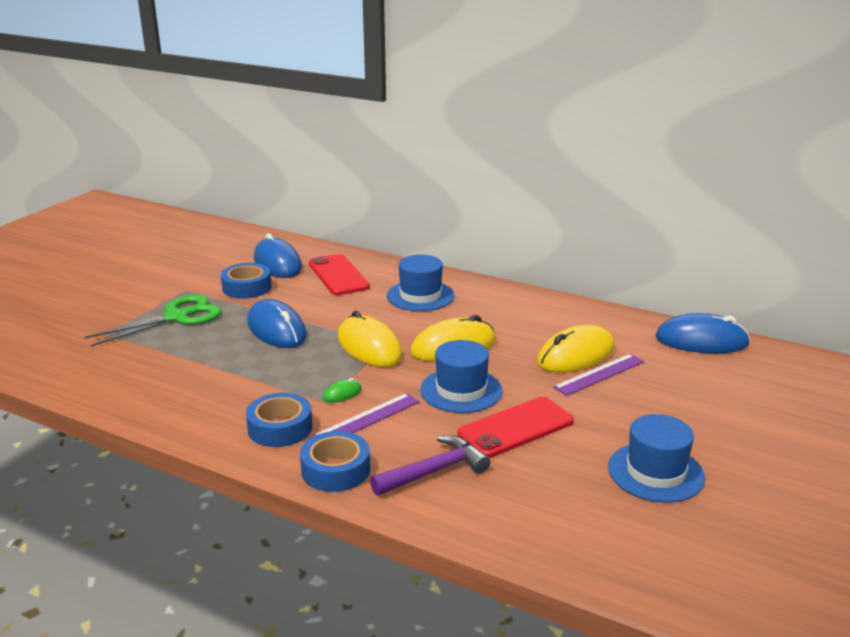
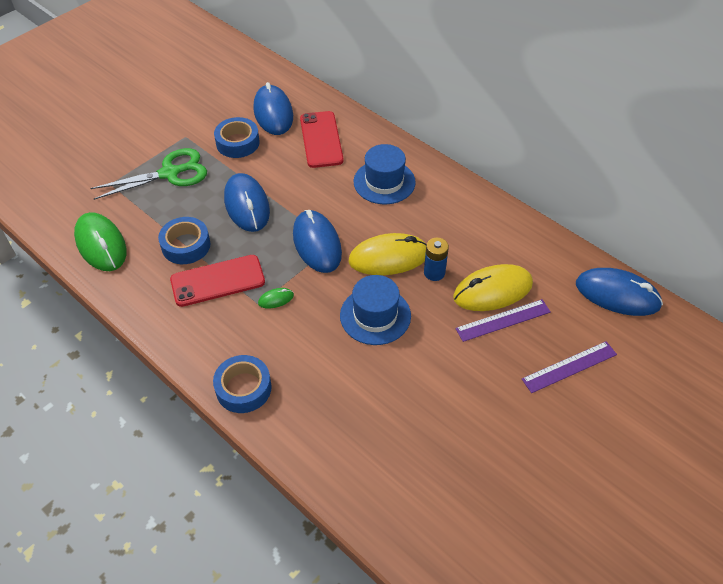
camera: 15 degrees right, 25 degrees up
(111, 380) = (101, 244): none -> green mouse
(280, 428) = (215, 330): blue tape -> blue tape (186, 245)
(367, 419) = (286, 334): purple ruler -> purple ruler (569, 367)
(369, 347) = (317, 244): yellow mouse -> blue mouse
(435, 471) = (320, 407): purple hammer -> none
(507, 351) = (434, 273): none -> blue battery
(516, 428) = (404, 372): red phone -> red phone (218, 281)
(655, 472) = (499, 451): blue hat -> none

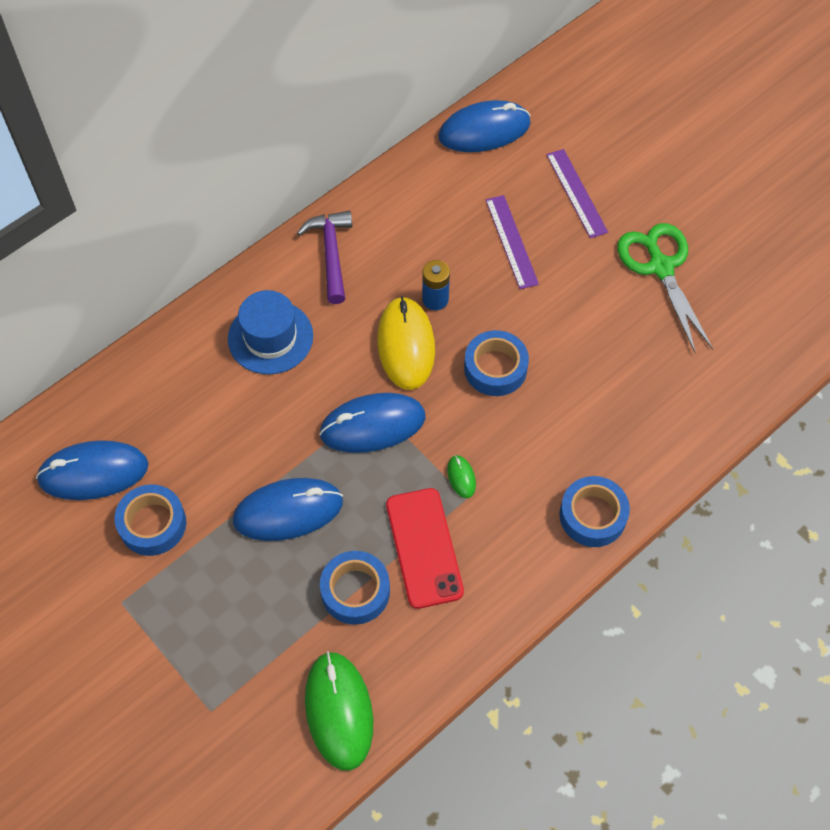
camera: 85 degrees left, 10 degrees up
(101, 244) = (339, 711): green mouse -> green mouse turned 75 degrees counterclockwise
(170, 173) = (203, 621): green scissors -> green scissors (660, 267)
(321, 139) = (168, 409): red phone -> none
(375, 315) = (495, 368): blue hat -> blue tape
(464, 207) = (331, 253): none -> purple hammer
(492, 291) = (468, 244): yellow mouse -> none
(617, 295) = (484, 130): blue mouse -> blue mouse turned 45 degrees clockwise

